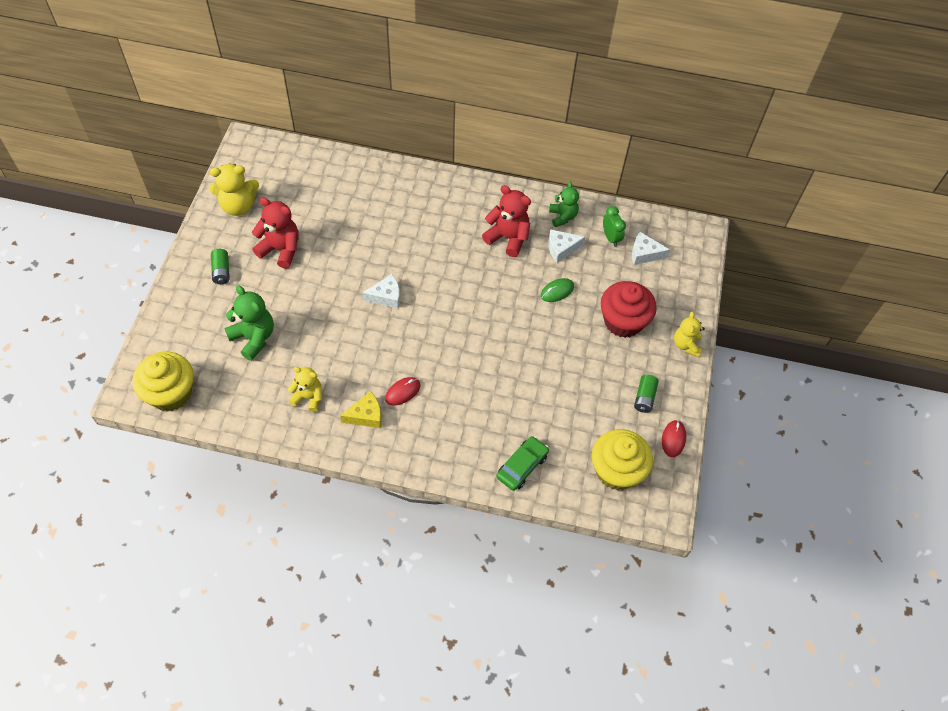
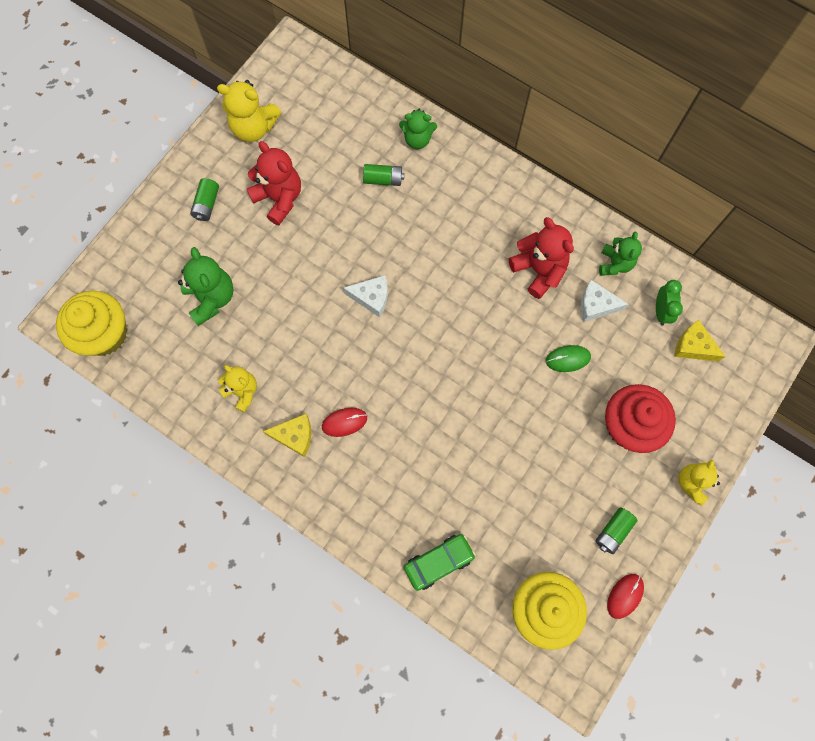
camera: 25 degrees right, 15 degrees up
(360, 212) = (383, 179): none -> green battery
(375, 177) = (417, 139): none -> green teddy bear
(644, 253) = (693, 346): white cheese -> yellow cheese

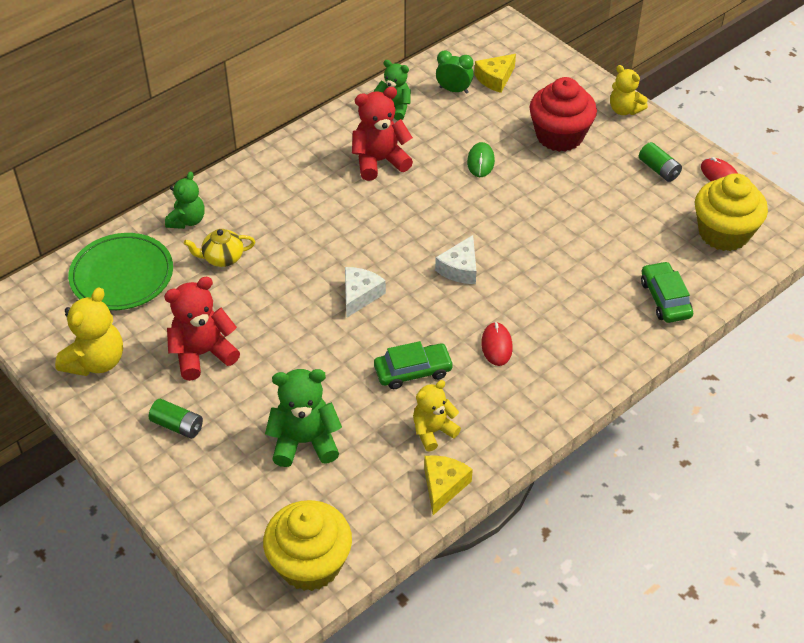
camera: 75 degrees left, 25 degrees down
(294, 436) = (500, 392): yellow cheese -> yellow cheese (443, 486)
(300, 361) = (413, 371): none -> green car
(344, 113) = (122, 275): none -> green plate
(383, 179) = (222, 258): green battery -> yellow teapot
(596, 305) = (432, 130): white cheese -> white cheese (460, 268)

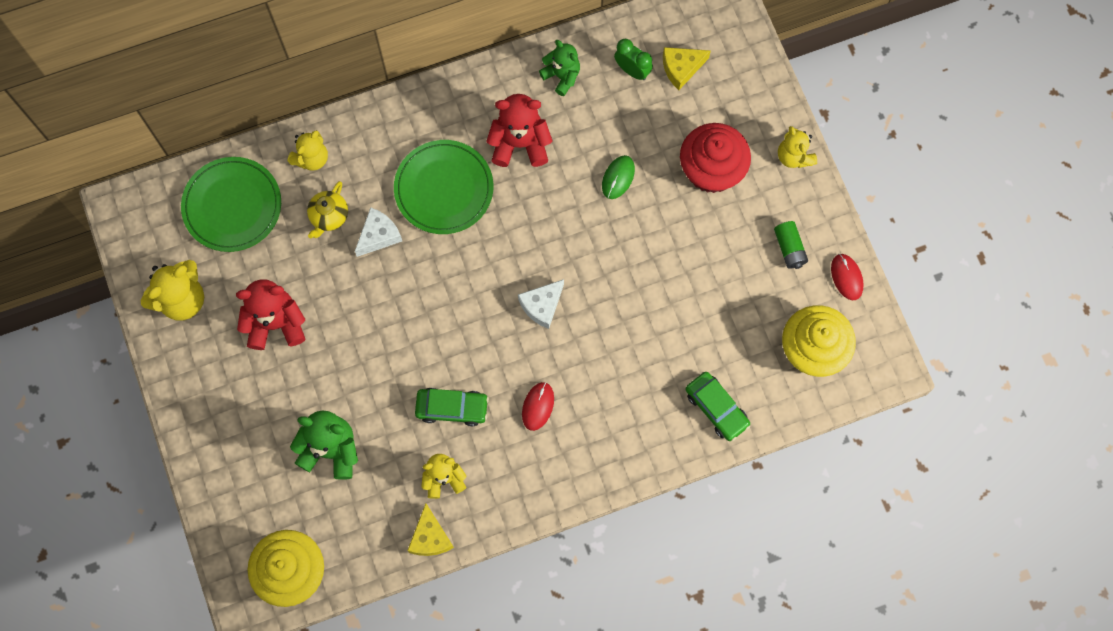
camera: 20 degrees right, 25 degrees up
(177, 425) = (230, 394): green battery -> none
(187, 220) = (311, 158): green teddy bear -> yellow teddy bear
(222, 258) = (329, 216): yellow teapot -> yellow teapot turned 75 degrees counterclockwise
(324, 210) = (444, 189): none -> green plate
(360, 295) = (438, 305): white cheese -> white cheese (379, 235)
(443, 486) = (430, 537): yellow cheese -> yellow cheese turned 135 degrees clockwise
(665, 299) = (716, 408): green car -> green car turned 135 degrees clockwise

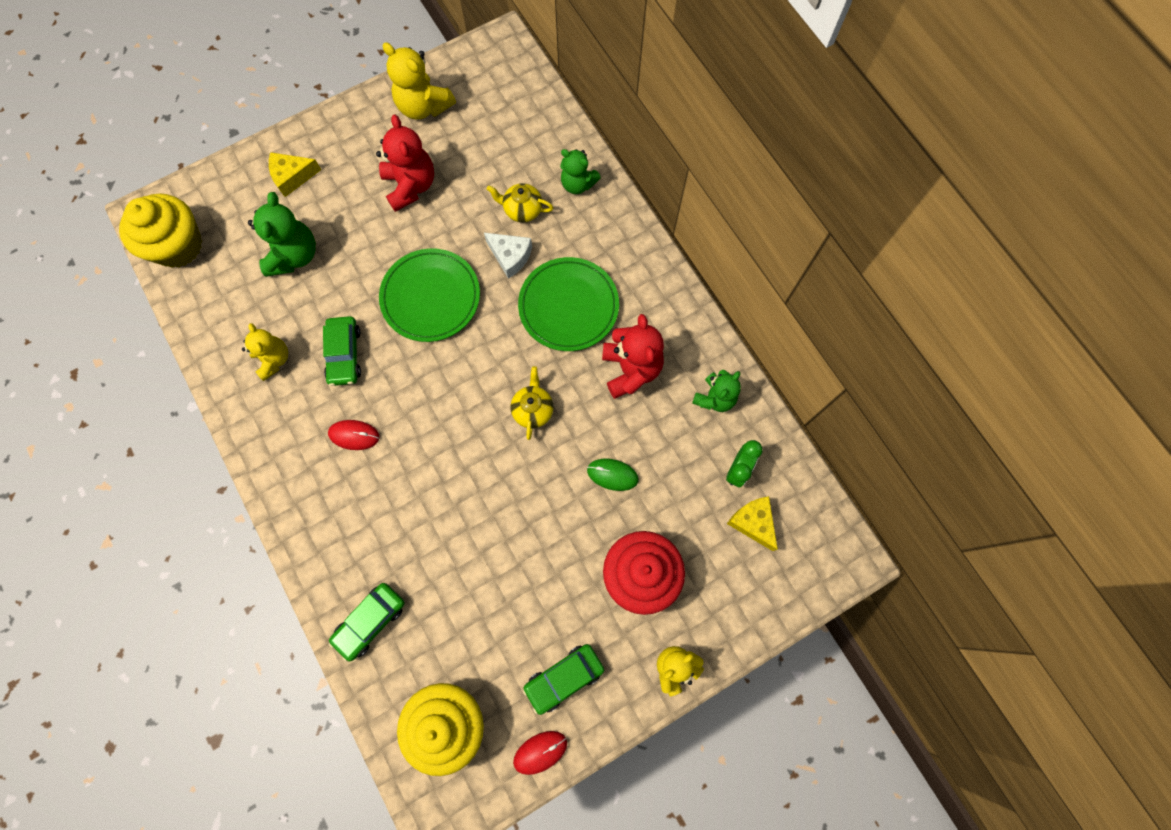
camera: 80 degrees right, 0 degrees up
(232, 206) = (518, 128): green plate -> green plate (430, 297)
(311, 158) = (578, 184): yellow teddy bear -> green teddy bear
(430, 537) = (215, 357): yellow cheese -> yellow cheese (292, 177)
(542, 305) = (460, 421): white cheese -> none
(543, 238) = (533, 409): none -> yellow teapot
(789, 248) = (564, 678): green battery -> green car

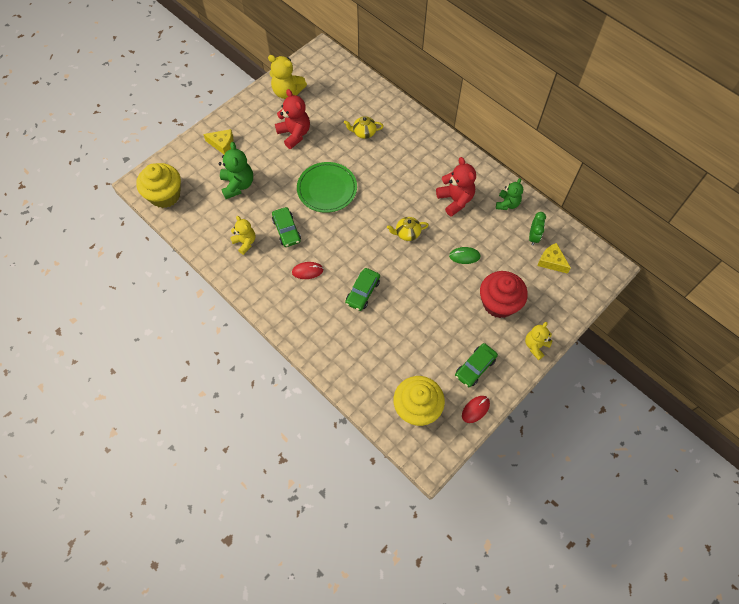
camera: 15 degrees left, 10 degrees down
(292, 177) = (222, 144): yellow cheese -> yellow cheese turned 135 degrees counterclockwise
(370, 621) = (352, 366): green car -> green car (363, 292)
(510, 256) = (365, 158): white cheese -> none
(533, 409) = (407, 233): yellow teapot -> yellow teapot turned 90 degrees counterclockwise
(568, 306) = (408, 176): green plate -> none
(578, 184) = (391, 113): green teddy bear -> none

